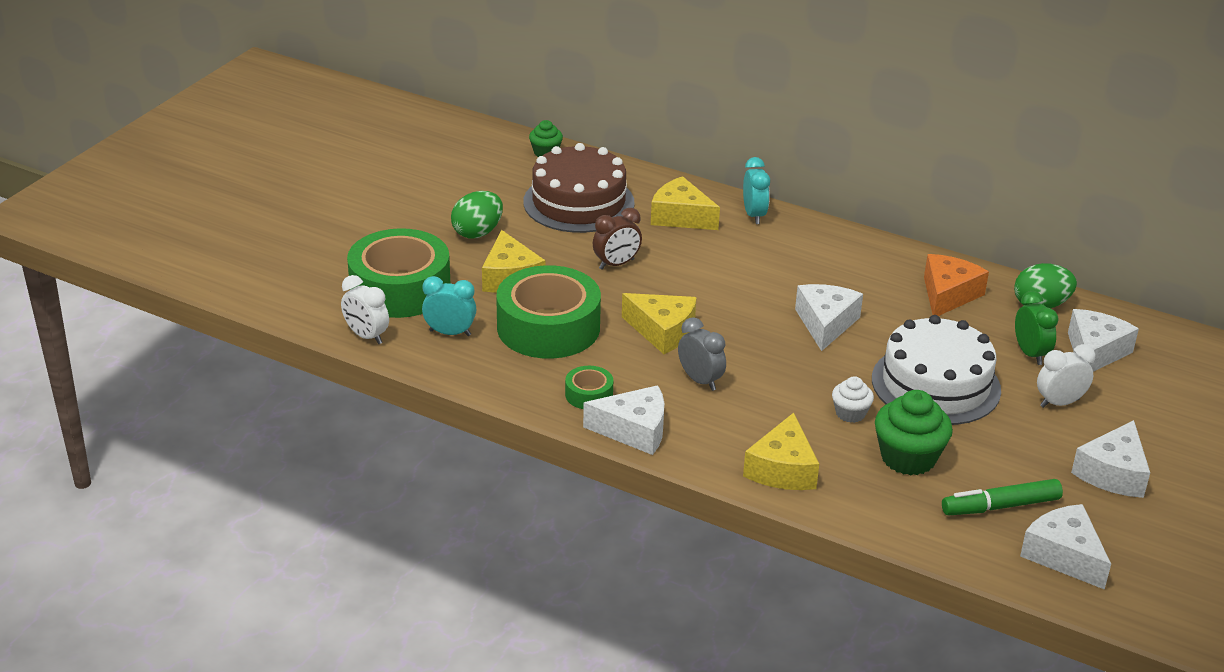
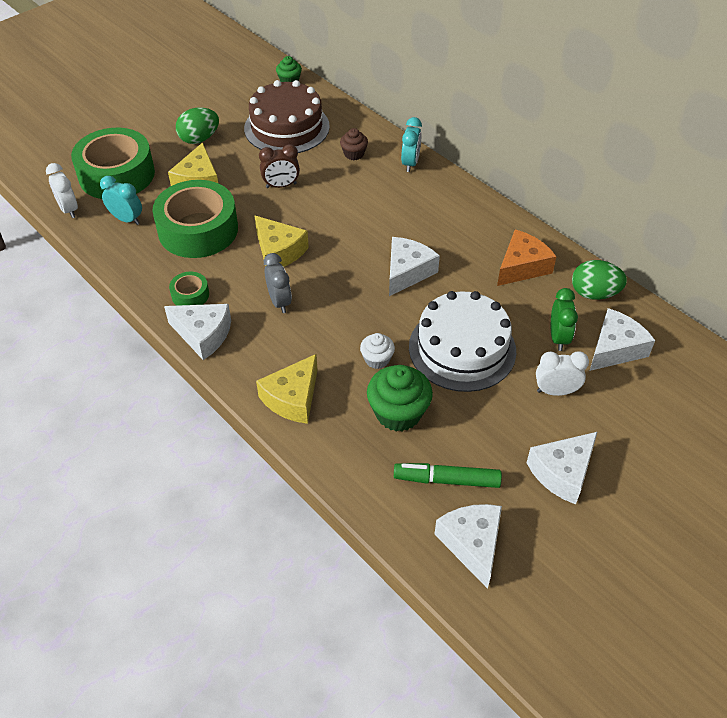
camera: 20 degrees right, 15 degrees up
(680, 217) = (354, 154): yellow cheese -> brown cupcake

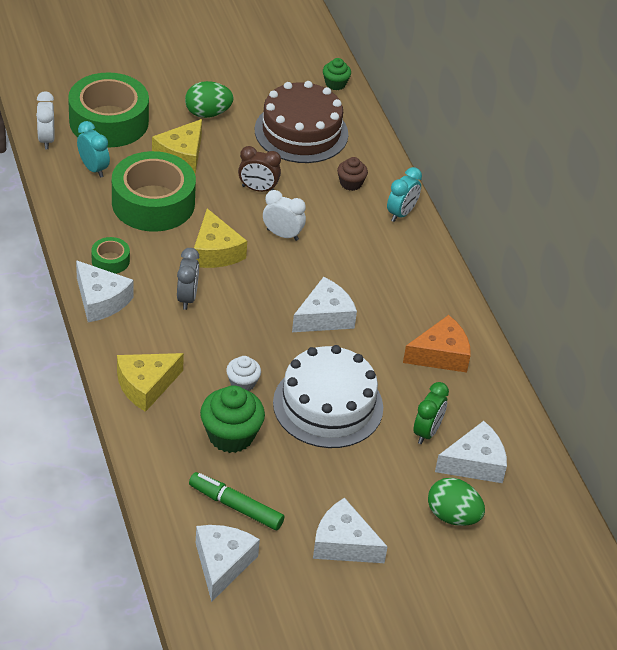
camera: 20 degrees right, 5 degrees down
(555, 391) = (388, 476): white clock -> white clock (282, 235)
(562, 472) = (343, 544): white cheese -> white cheese turned 45 degrees clockwise
(594, 293) = (494, 407): green egg -> green egg (452, 516)

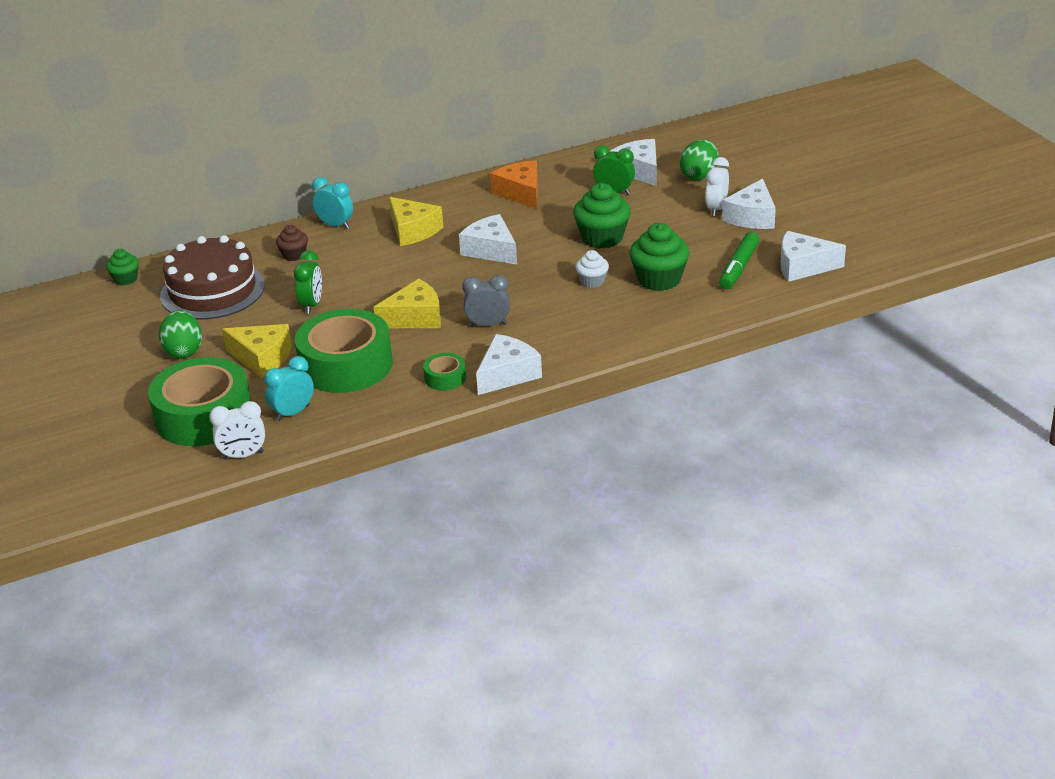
camera: 90 degrees left, 10 degrees down
(146, 386) = (616, 331): yellow cheese -> yellow cheese (413, 231)
(258, 189) = (311, 305): brown clock -> green clock
(282, 235) = (380, 284): white clock -> white clock (716, 209)
(328, 405) = (602, 238): white cake -> green cupcake

